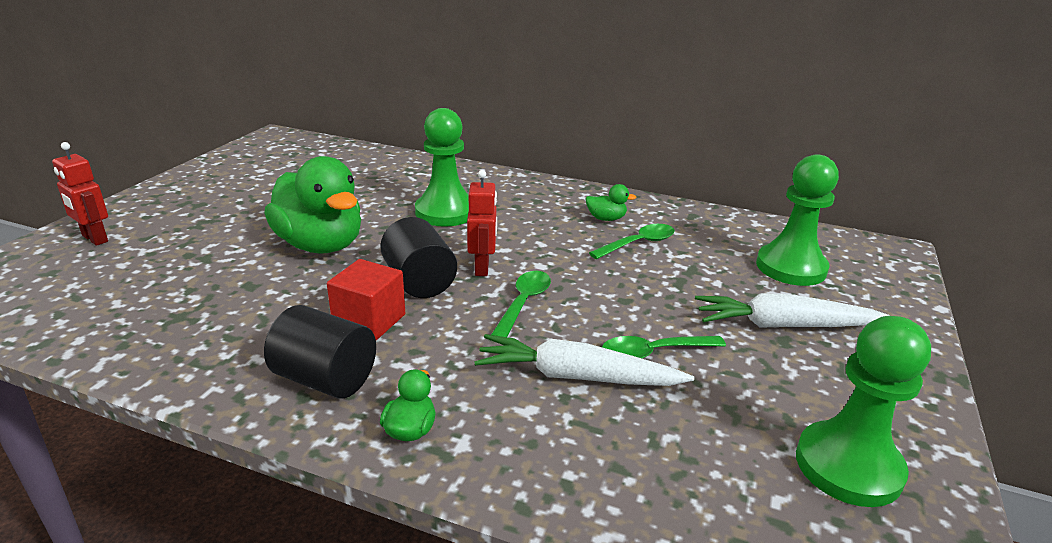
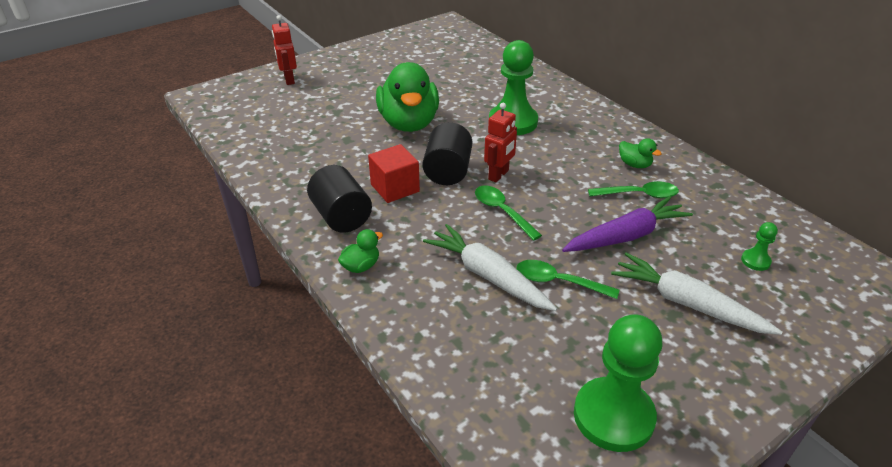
camera: 35 degrees right, 10 degrees up
(523, 303) = (502, 211): green spoon -> green spoon turned 90 degrees counterclockwise
(667, 284) = (626, 236): none -> purple carrot
(791, 267) = (755, 261): green pawn -> green pawn, size x0.44

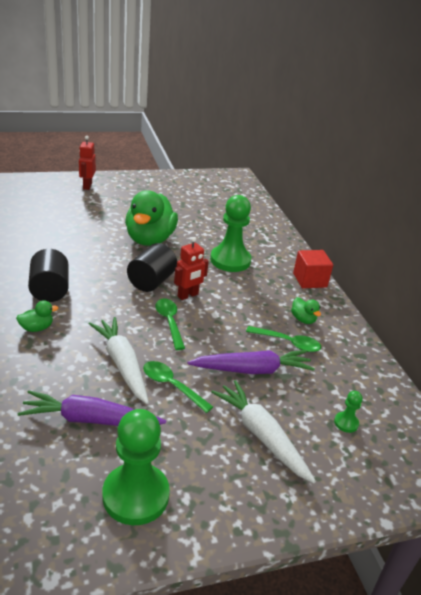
camera: 15 degrees right, 5 degrees down
(395, 188) = (103, 282): red cube -> red cube (309, 280)
(502, 350) = (90, 419): none -> purple carrot

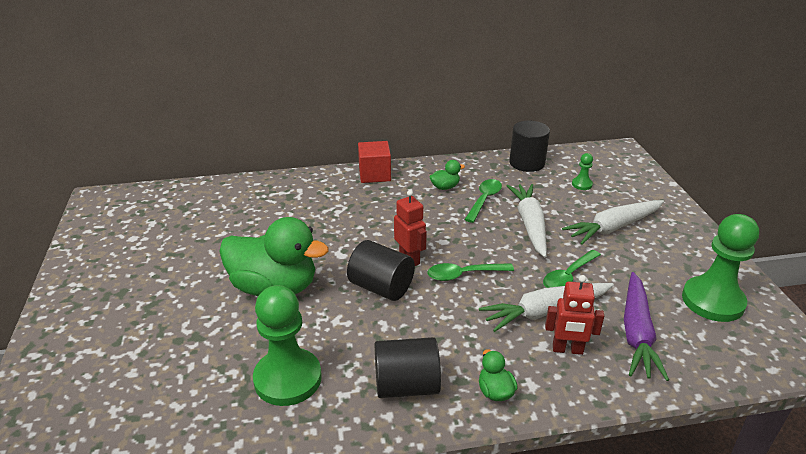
camera: 80 degrees left, 0 degrees up
(87, 186) = (71, 362): red robot -> red robot (567, 350)
(230, 260) = (333, 223): green pawn -> green pawn (288, 379)
(252, 370) = (530, 224): purple carrot -> white carrot
(376, 382) = (527, 163): none -> black cylinder

